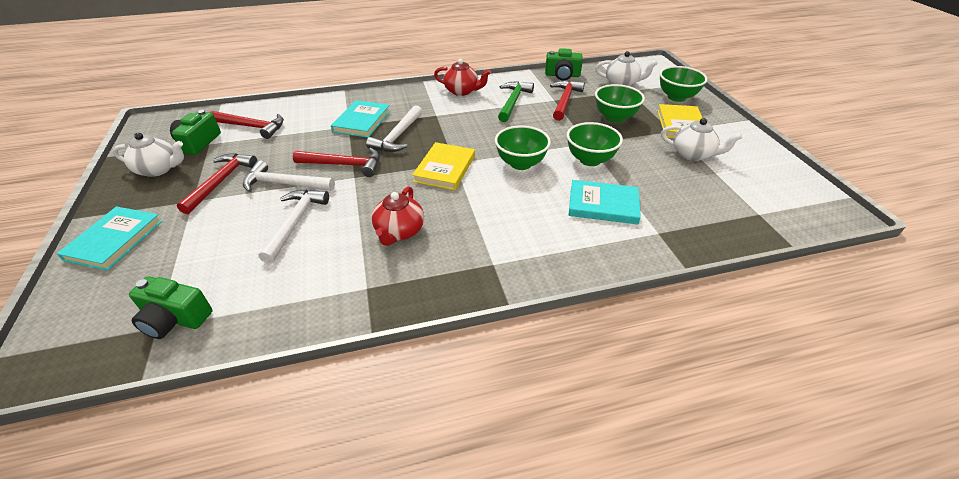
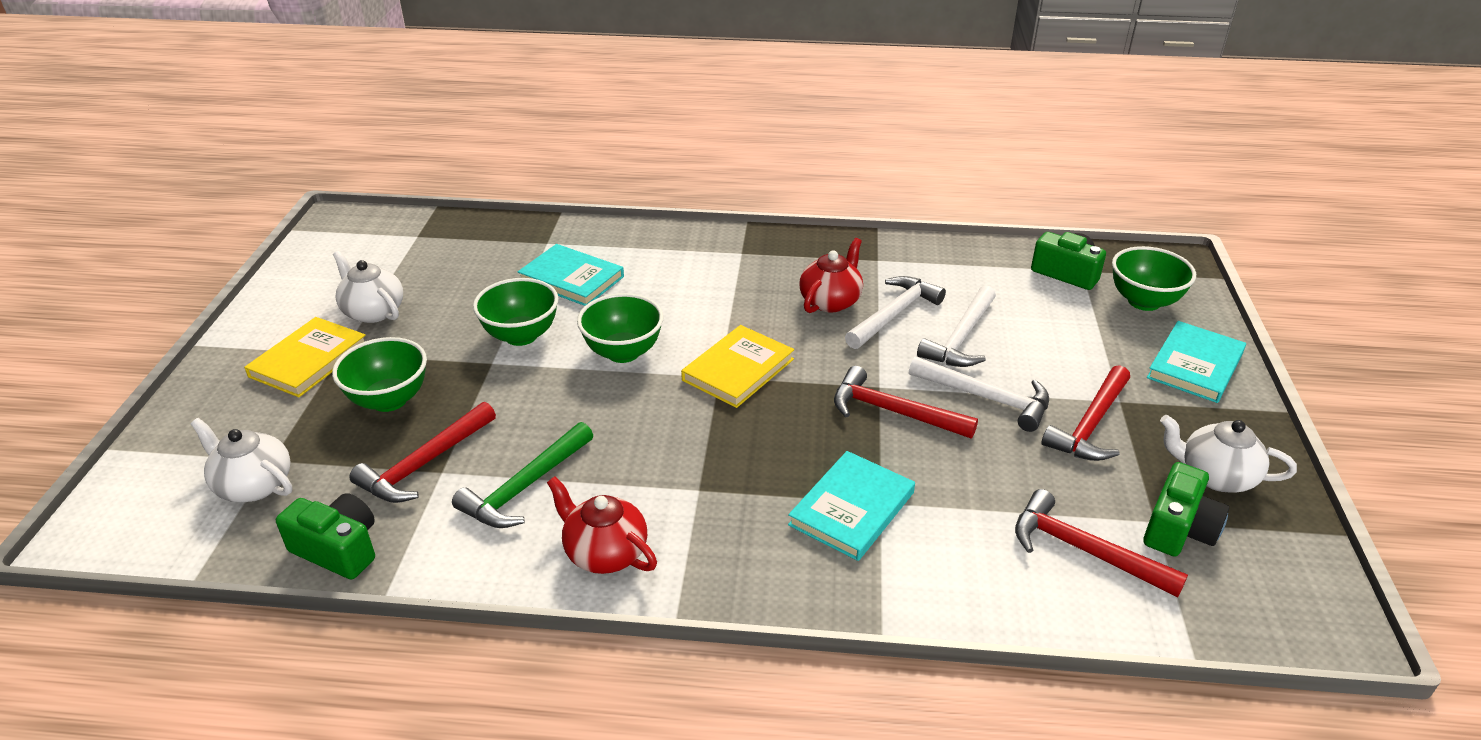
camera: 160 degrees left, 5 degrees down
(397, 136) = (791, 451): white hammer -> white hammer (894, 314)
(676, 97) = (217, 419): green bowl -> green bowl (1144, 301)

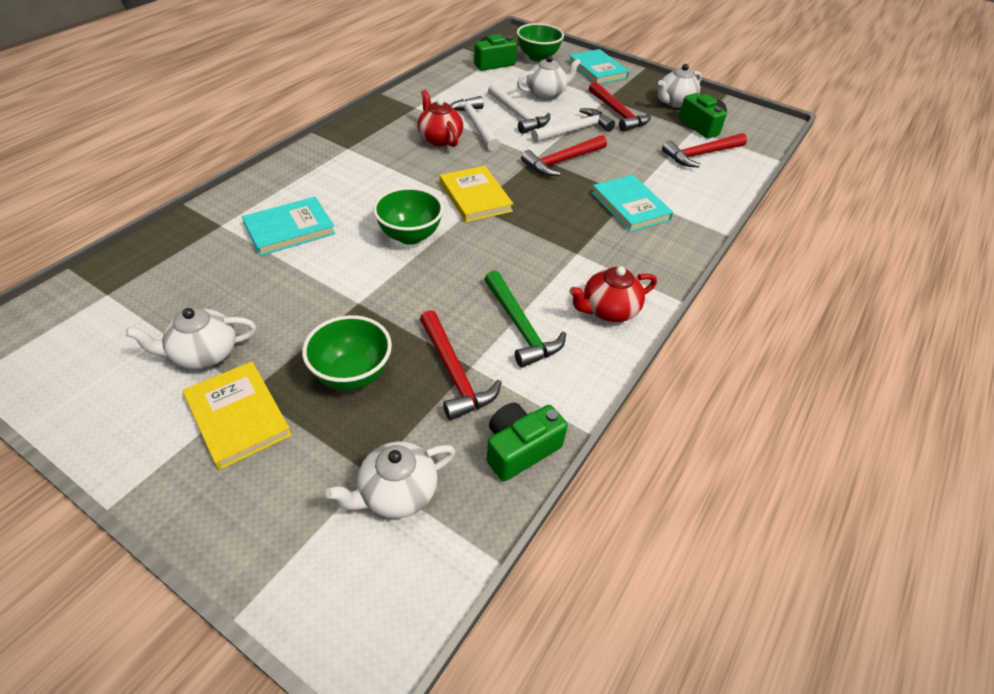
camera: 65 degrees left, 10 degrees up
(521, 335) = (338, 277): green bowl -> none
(1051, 342) = (546, 94): none -> white teapot

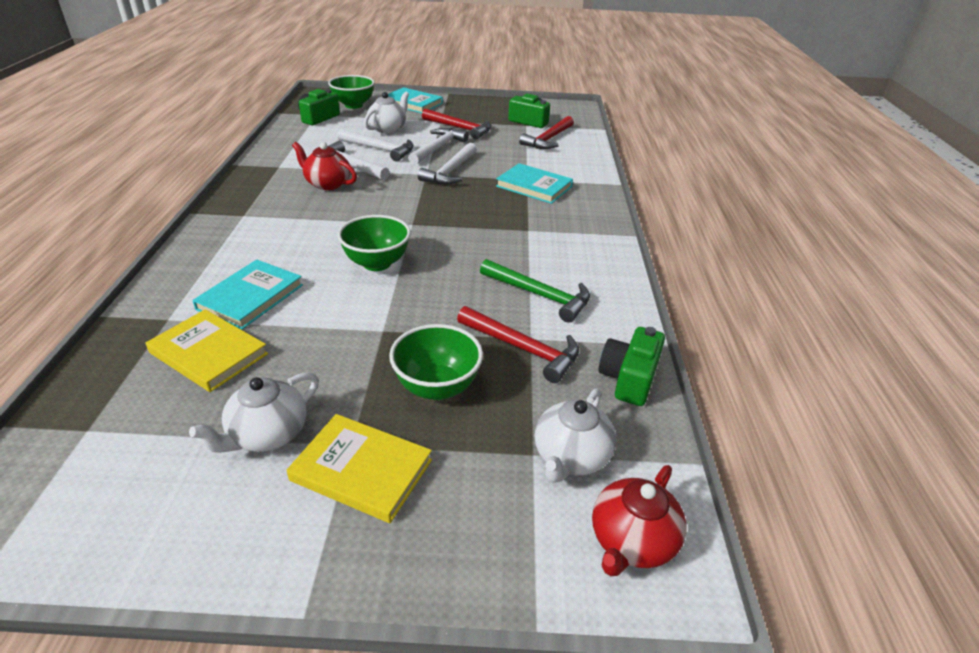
camera: 30 degrees left, 10 degrees down
(475, 197) = (405, 217): yellow book -> yellow book (209, 353)
(561, 161) = (450, 172): red hammer -> white hammer
(608, 310) = (591, 259): red teapot -> red teapot (631, 541)
(674, 102) = (494, 111): white teapot -> none

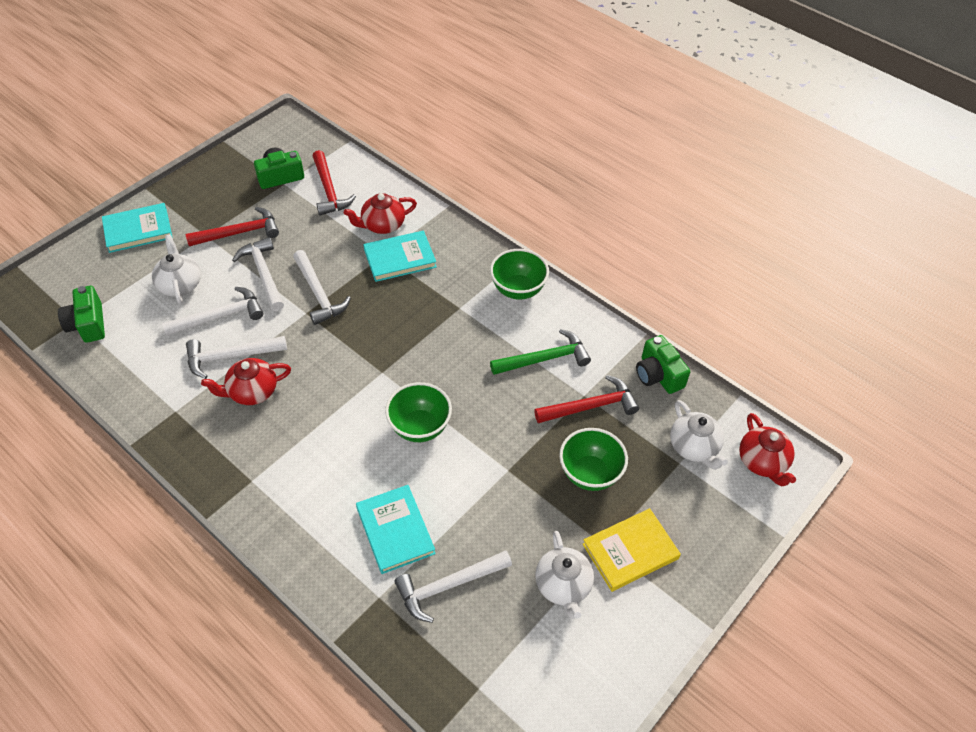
camera: 50 degrees left, 15 degrees up
(209, 353) = (448, 586): yellow book -> white hammer
(353, 105) = (87, 278): green bowl -> green bowl (518, 290)
(553, 168) = (382, 225): none -> red teapot

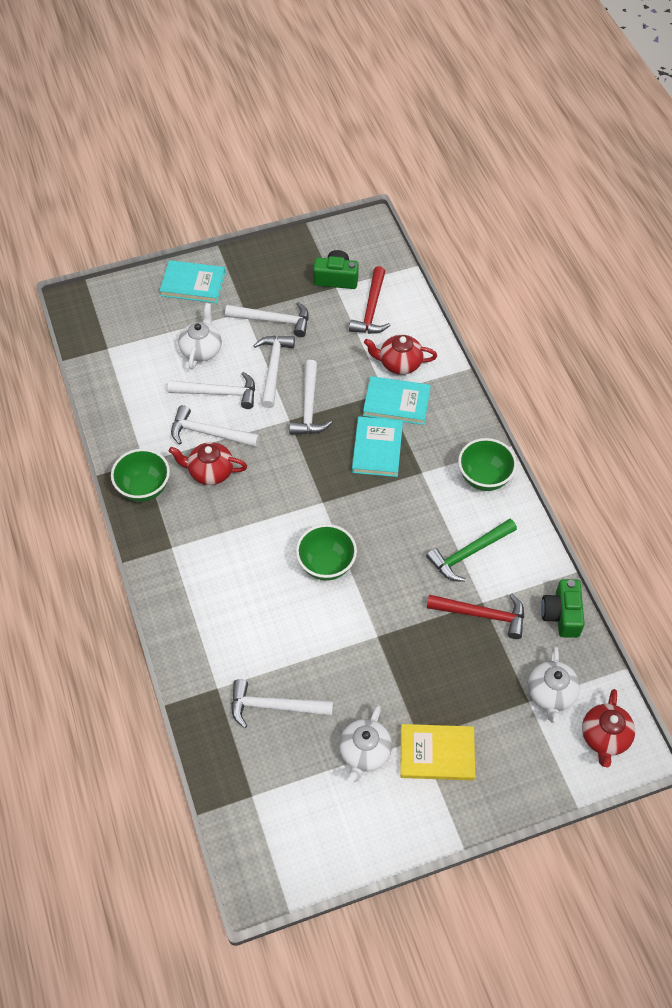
camera: 30 degrees right, 5 degrees up
(88, 324) = (114, 355): green camera -> none
(239, 233) = (273, 320): red hammer -> white hammer
(395, 530) = (258, 642): turquoise book -> turquoise book (377, 448)
(545, 359) = (468, 553): green hammer -> green hammer turned 135 degrees clockwise
(590, 474) = (444, 673): green bowl -> green bowl (144, 488)

